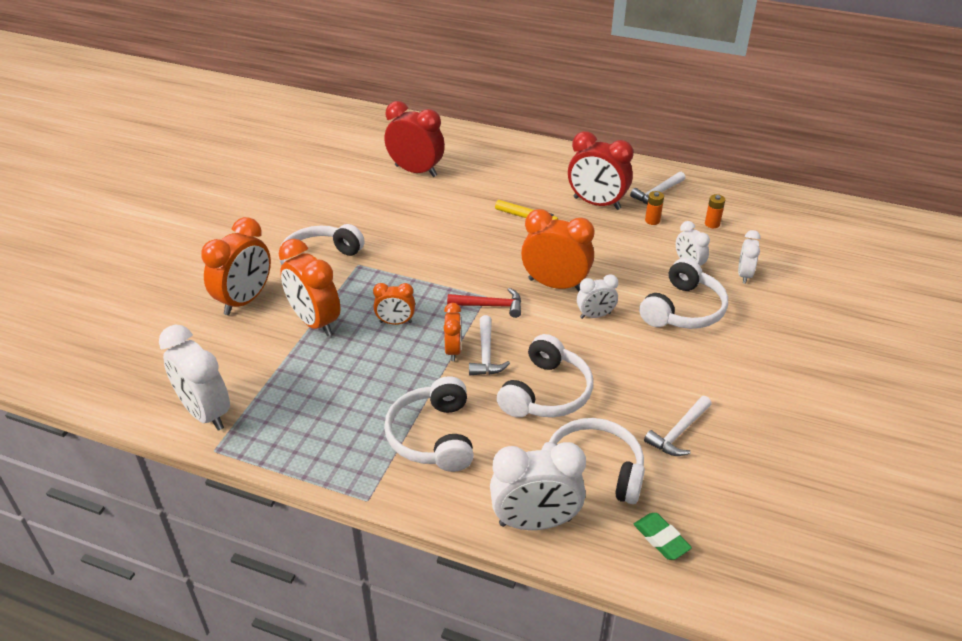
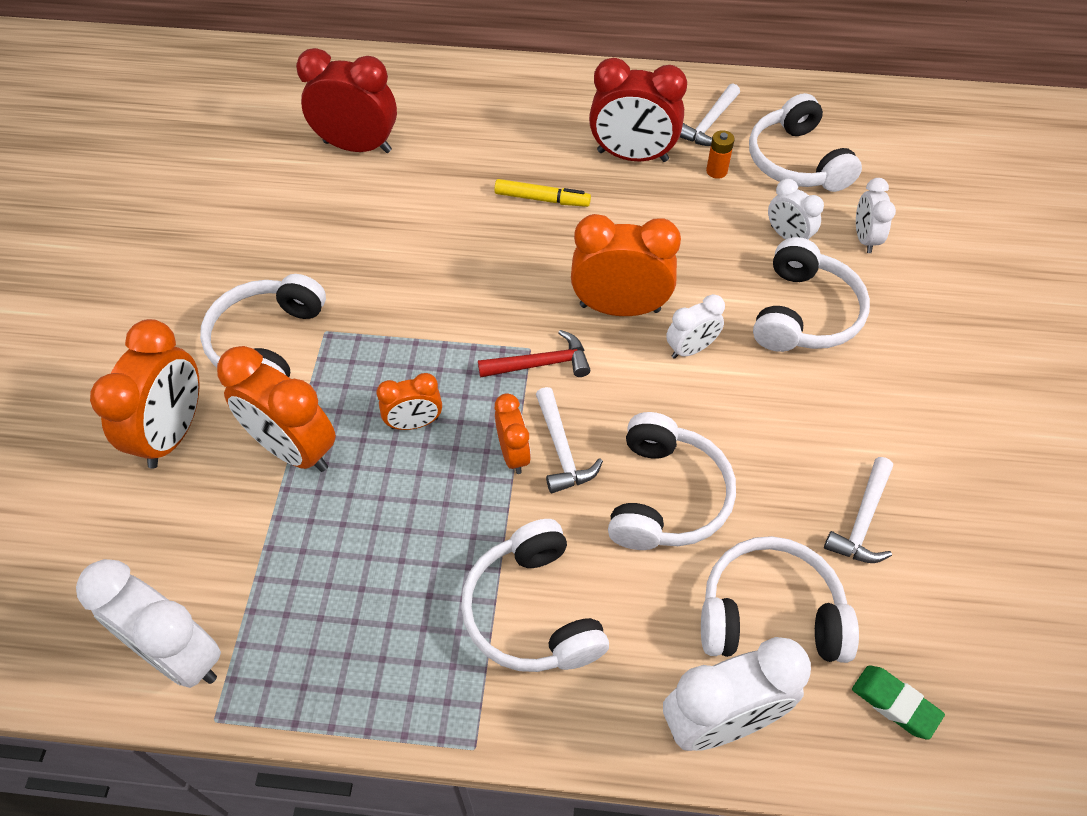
camera: 15 degrees left, 15 degrees up
(712, 224) = (797, 161): orange battery -> white headphones

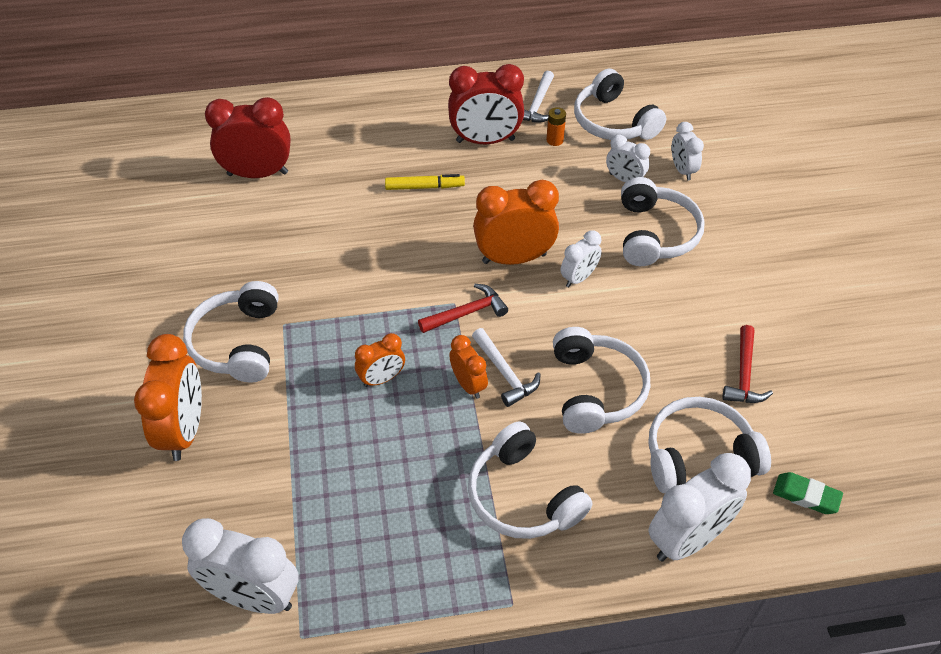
camera: 15 degrees left, 5 degrees down
(293, 449) = (290, 420): orange clock -> none
(862, 521) = (744, 375): white hammer -> red hammer

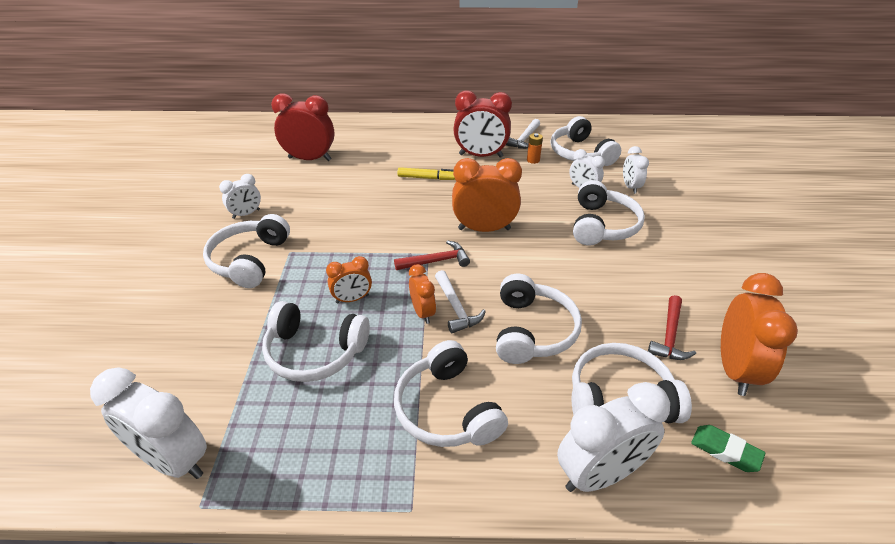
camera: 10 degrees right, 10 degrees down
(184, 430) = (180, 315): orange clock -> orange clock (734, 369)
(360, 452) = (314, 352): none -> white headphones
(578, 278) = (534, 247): white clock -> white clock (246, 214)

